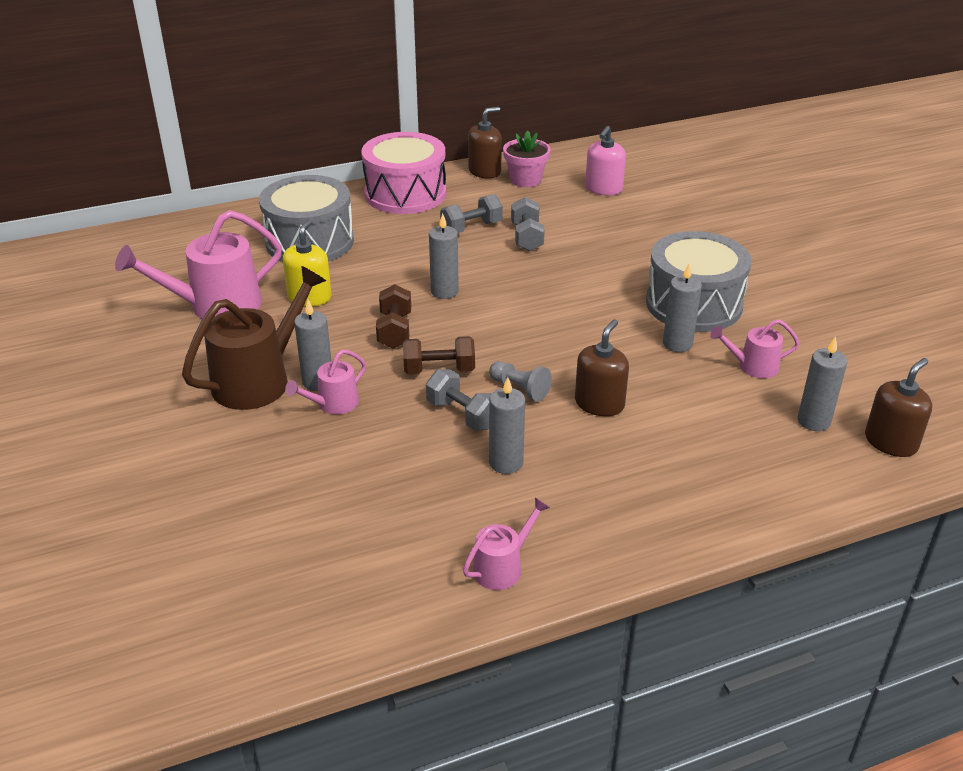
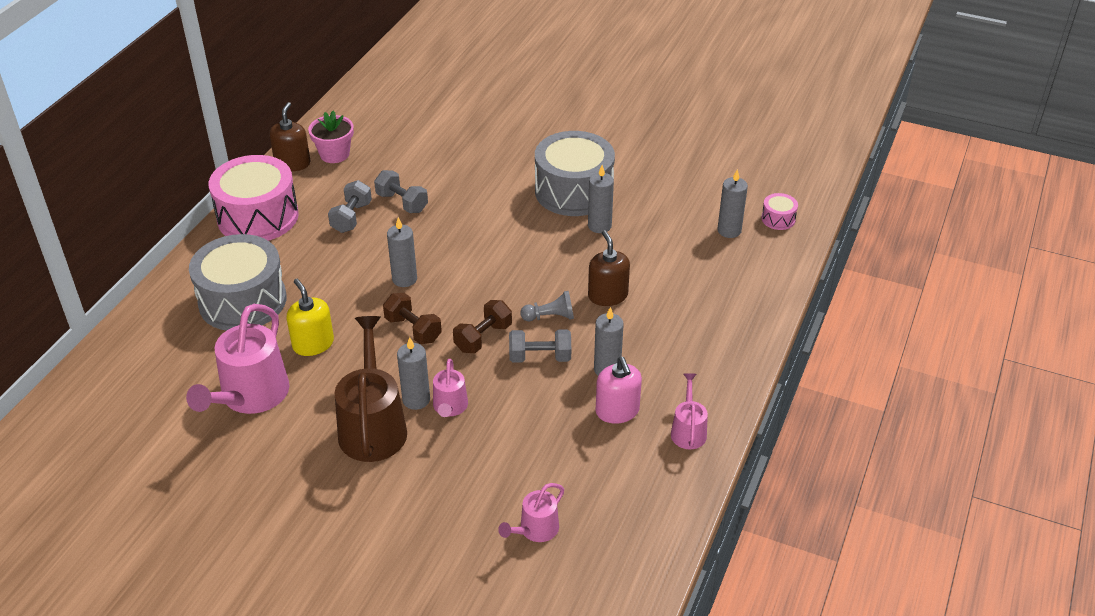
camera: 45 degrees left, 5 degrees up
(603, 189) = (401, 132): pink soap dispenser -> pink soap dispenser (617, 411)
(753, 366) = (658, 215): pink watering can -> pink watering can (535, 530)
(890, 442) = (778, 219): brown soap dispenser -> pink drum

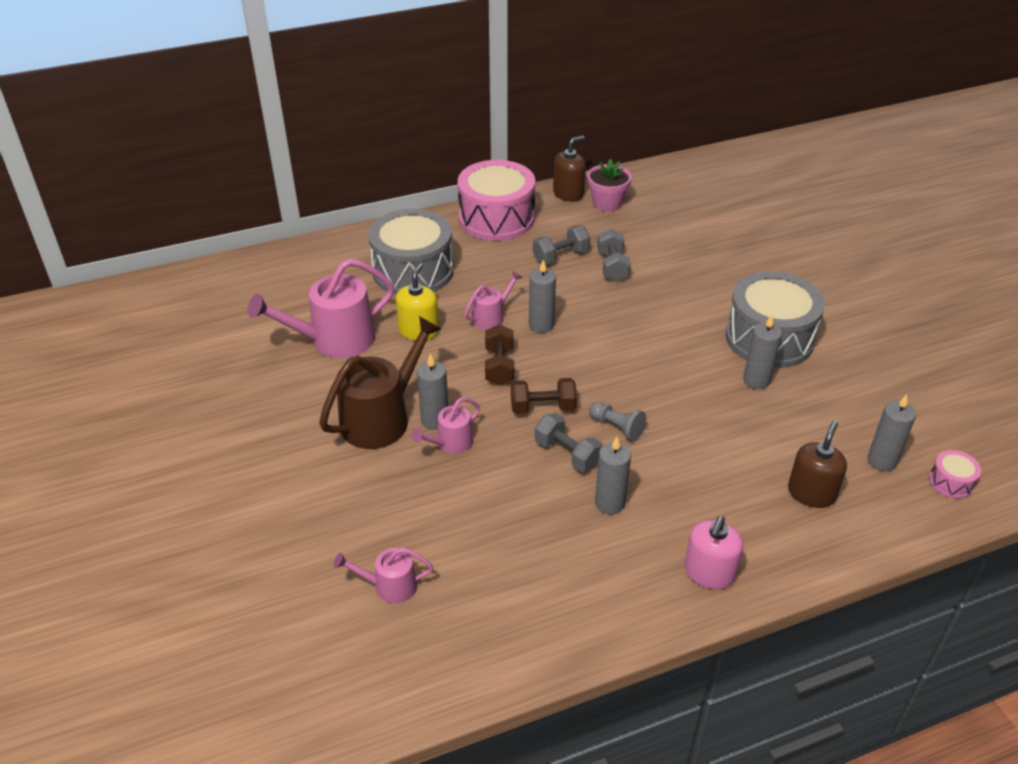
camera: 45 degrees right, 0 degrees up
(608, 295) = (689, 443): brown soap dispenser -> brown soap dispenser (811, 493)
(617, 411) = (574, 543): pink soap dispenser -> pink soap dispenser (709, 573)
(688, 431) = (614, 607): pink watering can -> pink watering can (491, 317)

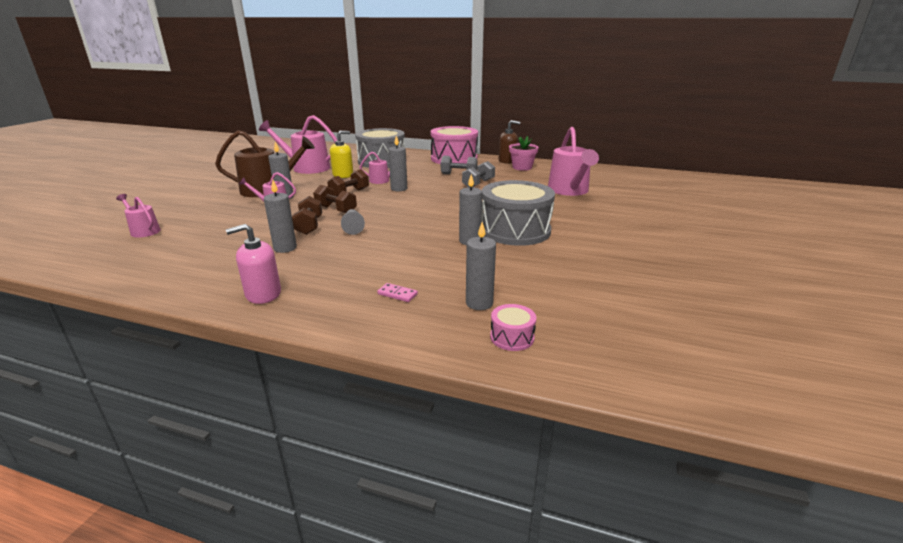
camera: 40 degrees right, 15 degrees down
(567, 454) = (309, 226): grey dumbbell -> brown dumbbell
(721, 233) = (569, 191): none -> pink watering can
(811, 493) = (397, 294): brown soap dispenser -> pink domino

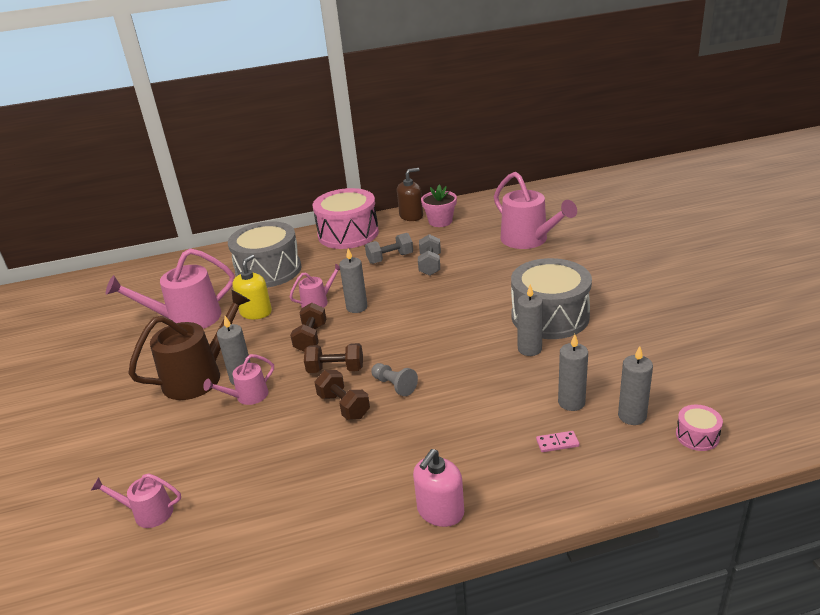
camera: 30 degrees left, 5 degrees up
(285, 248) = (367, 447): grey candle -> grey candle (571, 402)

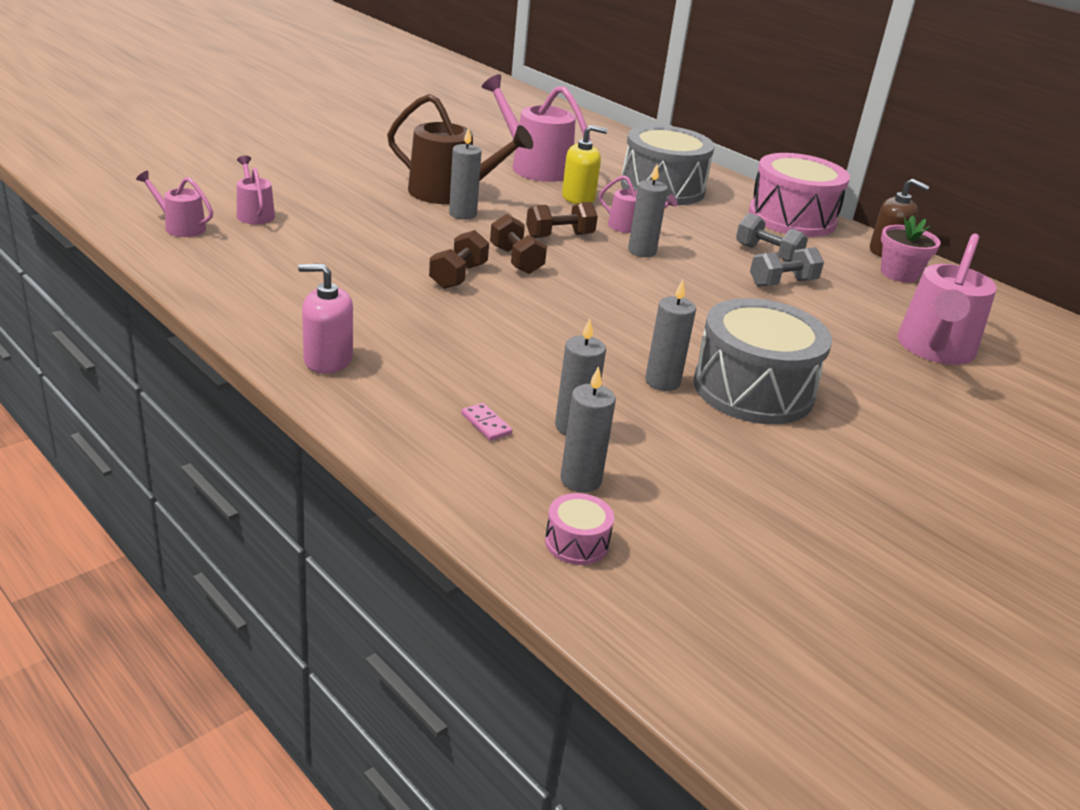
camera: 55 degrees right, 0 degrees up
(248, 396) = (437, 223): pink watering can -> pink watering can (181, 227)
(394, 385) = (515, 299): grey pawn -> none

